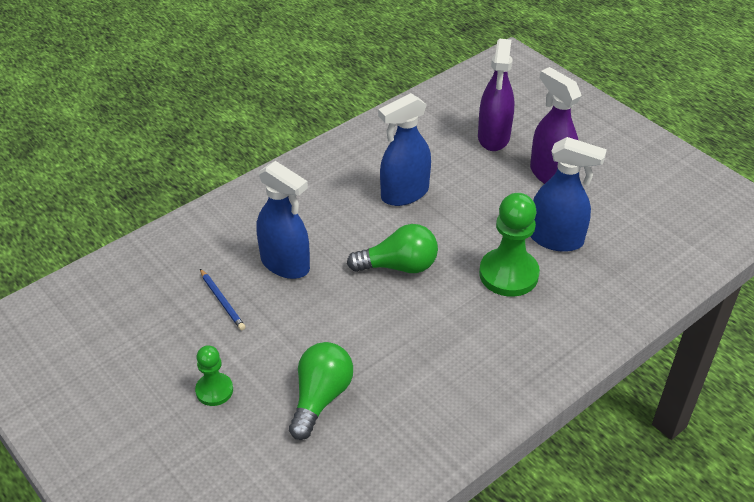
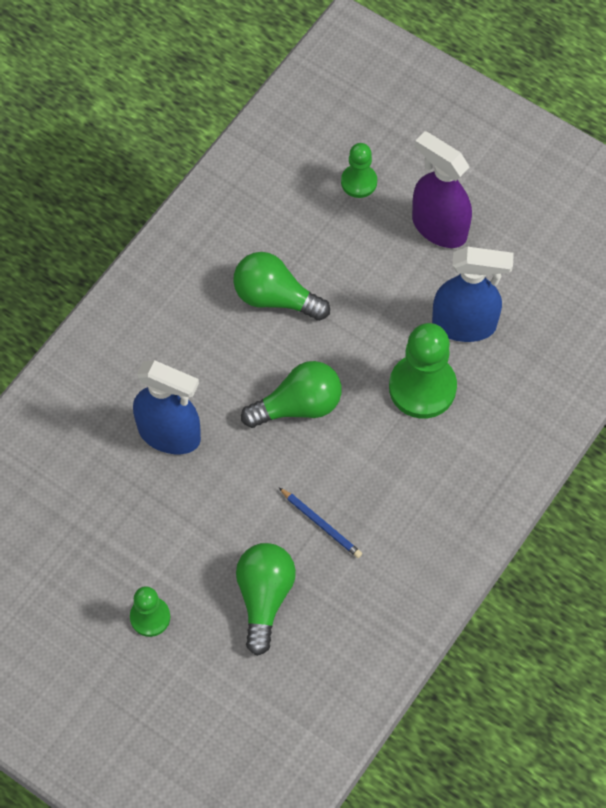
camera: 15 degrees left, 20 degrees up
(222, 301) = (116, 502): blue pencil -> blue pencil (321, 524)
(404, 194) = (275, 297): blue spray bottle -> green light bulb
(493, 137) = (359, 182): purple spray bottle -> green pawn

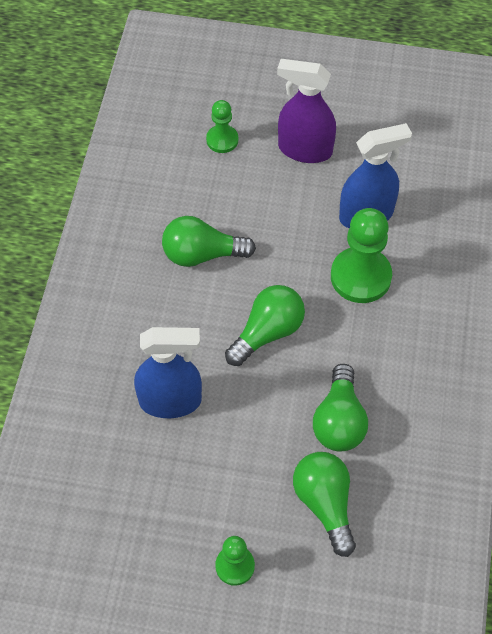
camera: 25 degrees left, 5 degrees down
(321, 524) = (339, 421): blue pencil -> green light bulb

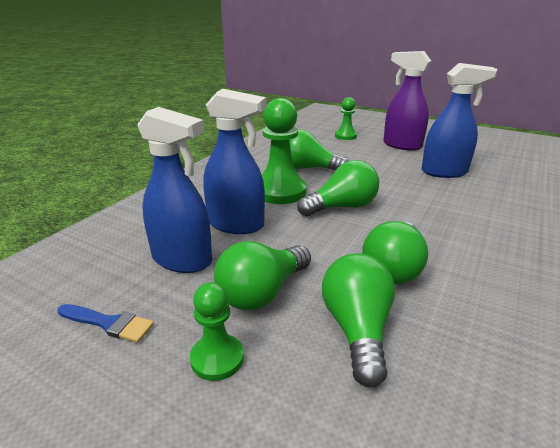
camera: 20 degrees right, 30 degrees down
(134, 564) = (109, 323): none -> blue brush
(147, 472) = (182, 260): none -> blue spray bottle
(238, 489) = (262, 292): none -> green light bulb
(360, 276) = (434, 195): green pawn -> green pawn (280, 191)

